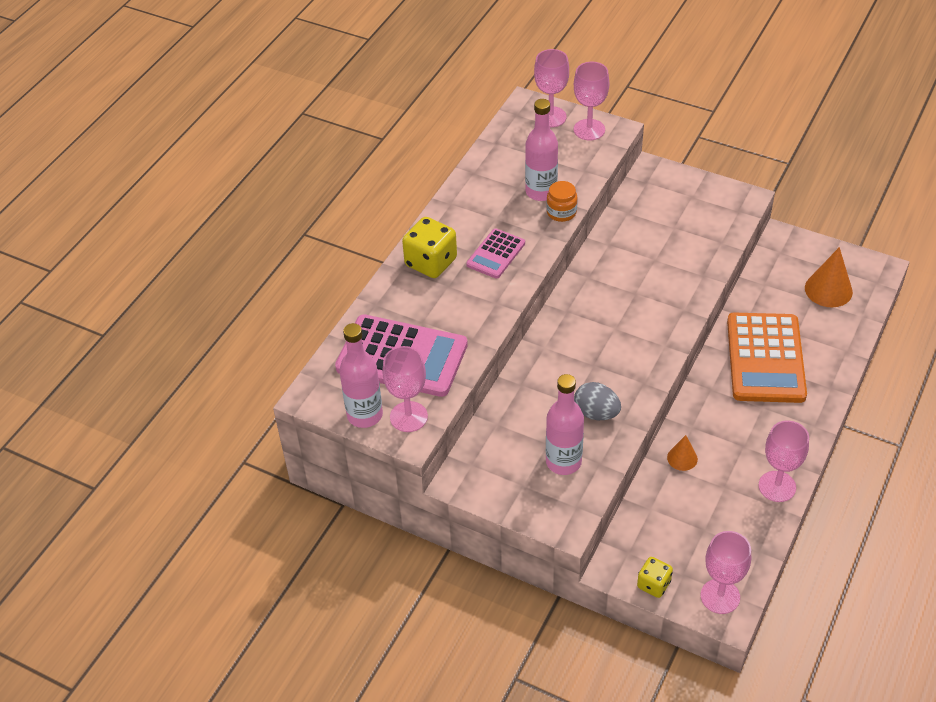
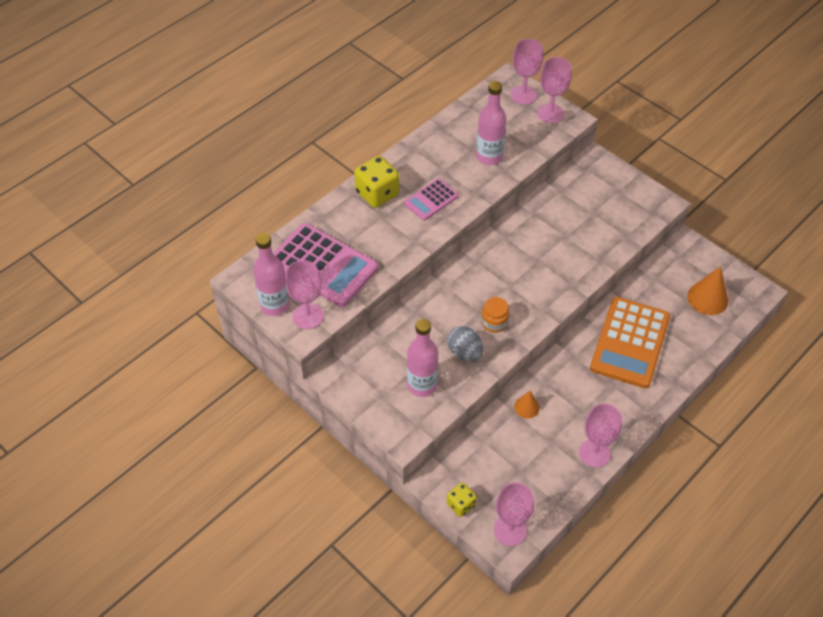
camera: 15 degrees right, 5 degrees up
(561, 212) = (498, 178): orange jar -> orange jar (494, 322)

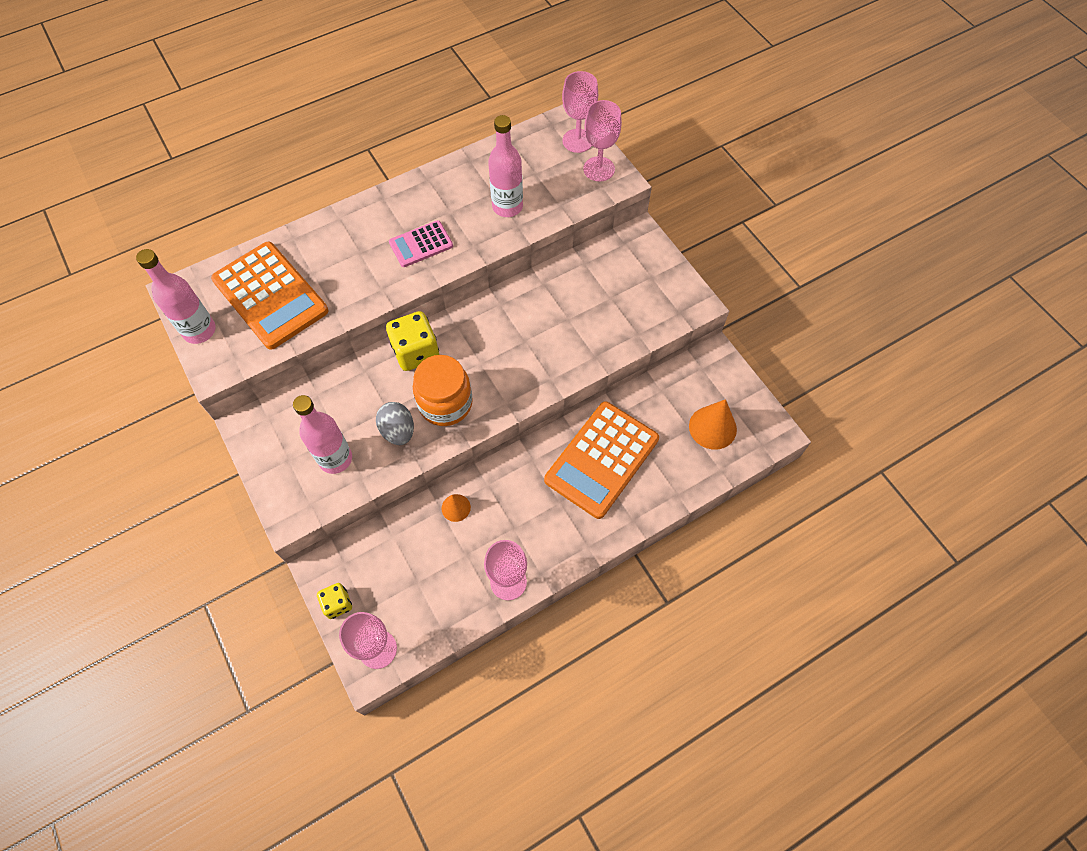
camera: 15 degrees right, 10 degrees up
(308, 316) = (228, 351): pink goblet -> none
(323, 265) = (270, 295): pink calculator -> orange calculator
(377, 194) = (365, 224): yellow dice -> yellow dice (416, 352)
(494, 322) = (445, 403): orange jar -> orange jar, size x1.75

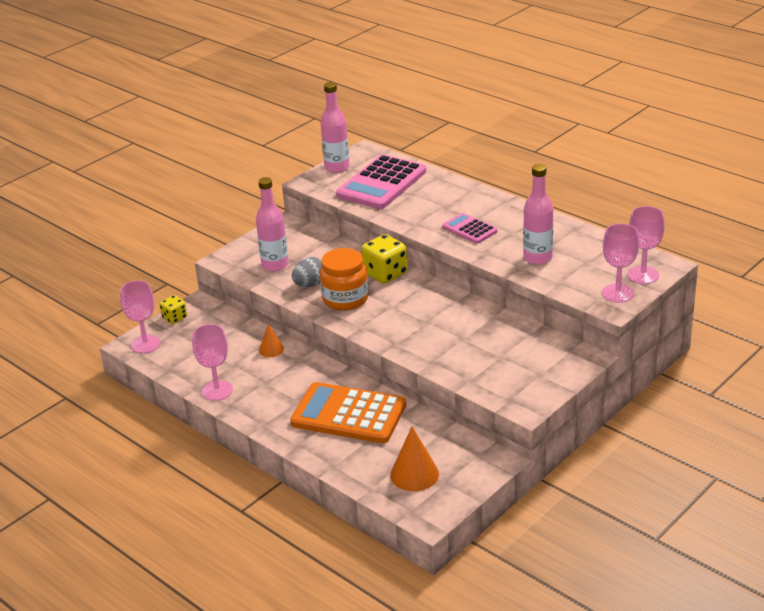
camera: 75 degrees right, 30 degrees down
(270, 295) = (381, 183): orange calculator -> pink calculator

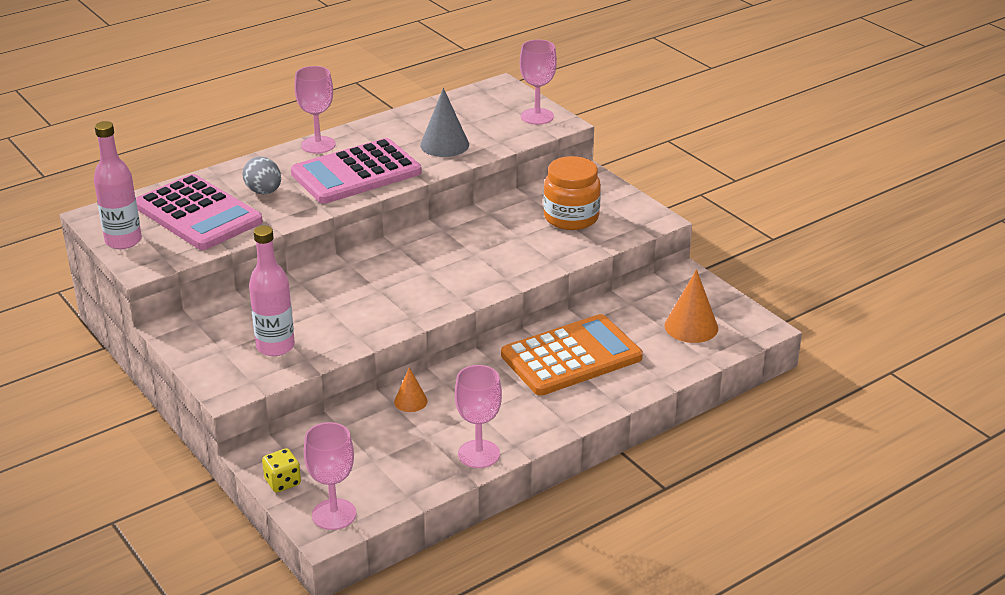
camera: 80 degrees left, 0 degrees up
(310, 284) = (343, 323): grey egg -> grey egg (264, 192)
(345, 299) = (393, 301): orange jar -> orange jar (571, 217)
(348, 414) = (571, 357): orange calculator -> orange calculator turned 150 degrees counterclockwise
(385, 274) = (355, 267): yellow dice -> none
(469, 229) = (356, 173): pink calculator -> pink calculator, size x1.90
(537, 258) = (444, 145): pink bottle -> grey cone
(643, 275) = (512, 99): pink goblet -> pink goblet (318, 145)

